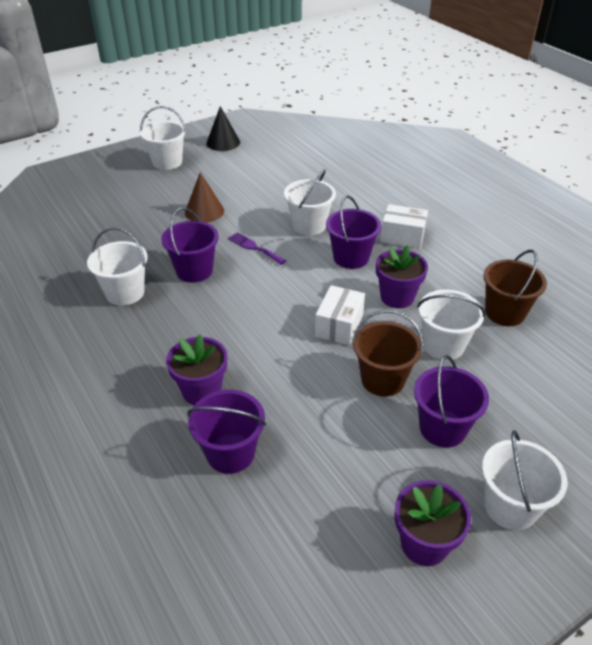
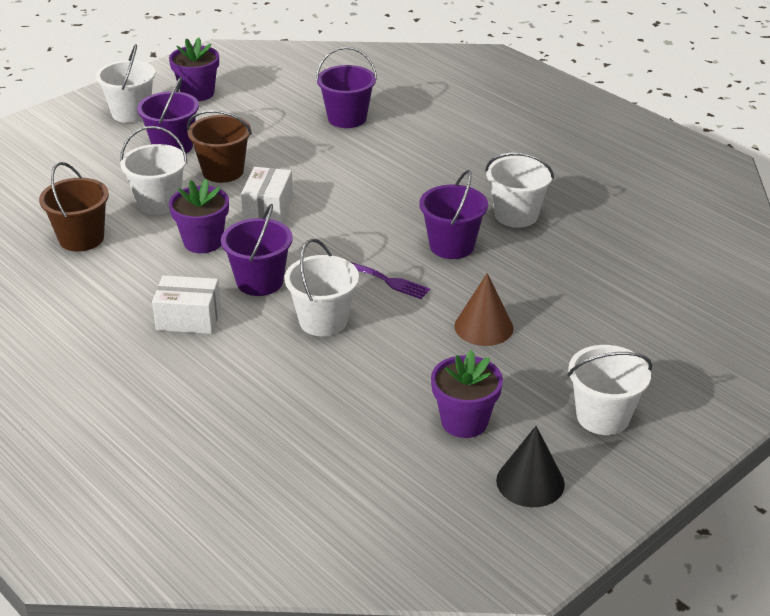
camera: 170 degrees right, 5 degrees down
(201, 391) = (388, 149): purple flower pot -> purple flower pot (464, 422)

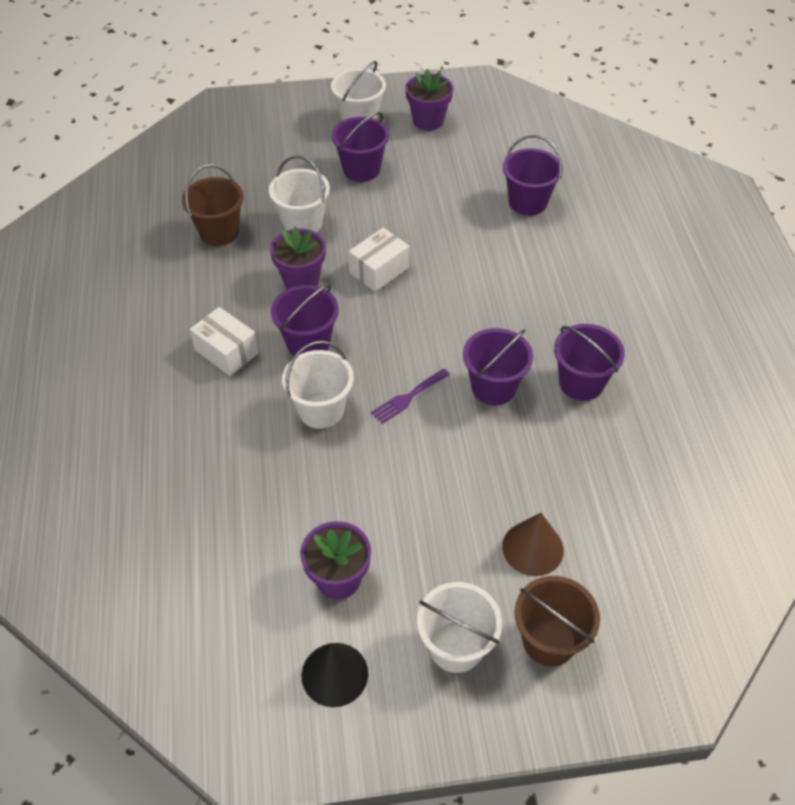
camera: 35 degrees right, 15 degrees up
(223, 171) = (377, 213): brown bucket -> brown bucket (549, 640)
(389, 281) = (408, 397): purple fork -> purple fork turned 75 degrees clockwise
(483, 327) = (442, 490): brown cone -> brown cone (532, 548)
(516, 215) = (581, 383): white bucket -> purple bucket

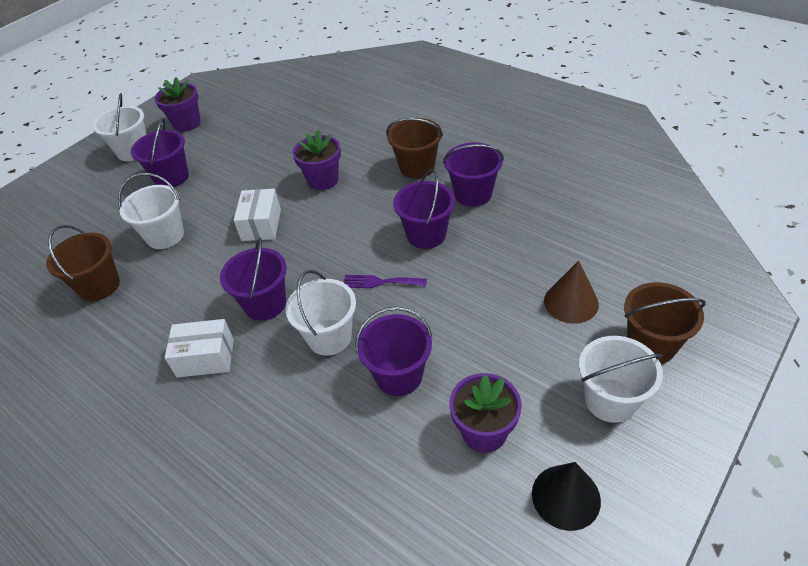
camera: 40 degrees left, 5 degrees down
(301, 280) = (209, 270): purple flower pot -> purple flower pot (323, 180)
(408, 397) = (380, 282): purple fork -> purple fork turned 90 degrees clockwise
(528, 202) = (313, 126): purple bucket -> purple bucket (399, 375)
(566, 316) = (417, 167): none -> brown bucket

